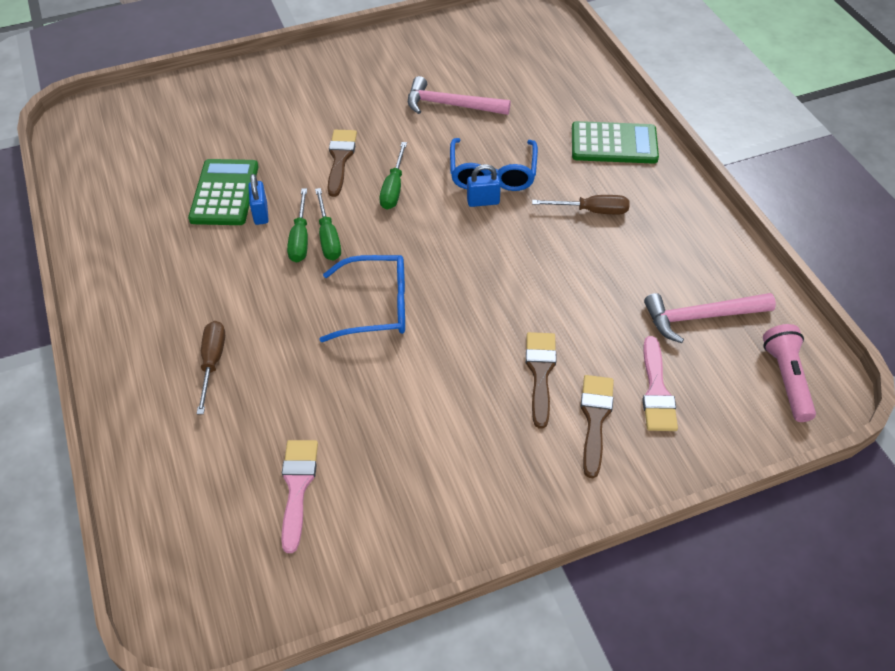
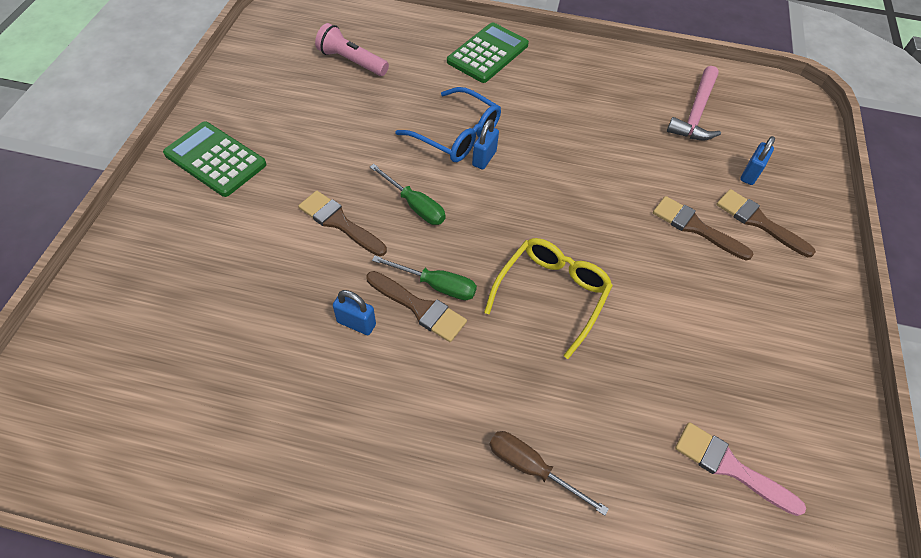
camera: 60 degrees left, 5 degrees up
(224, 193) = (296, 340): green calculator -> green calculator (215, 159)
(300, 238) = (419, 308): green screwdriver -> brown brush
(377, 306) = (551, 294): blue glasses -> yellow glasses
(450, 105) = (347, 114): pink hammer -> none
(592, 211) = (548, 105): brown screwdriver -> none
(656, 391) = (750, 174): pink brush -> blue padlock
(786, 379) = (775, 107): pink flashlight -> pink flashlight (351, 61)

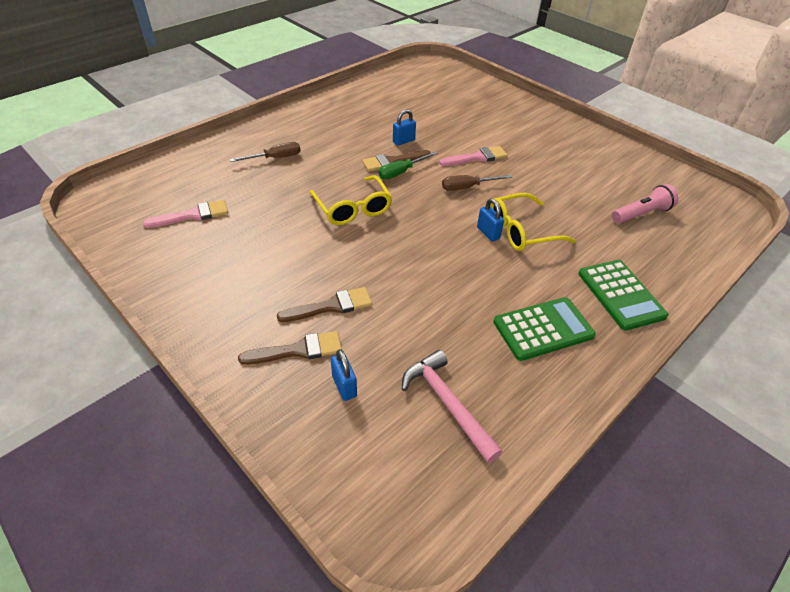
camera: 125 degrees right, 10 degrees down
(215, 159) = (561, 134): green calculator -> green calculator (543, 329)
(339, 222) = (477, 157): brown brush -> pink brush
(415, 205) = (467, 187): green screwdriver -> brown screwdriver
(457, 135) = (521, 231): blue glasses -> yellow glasses

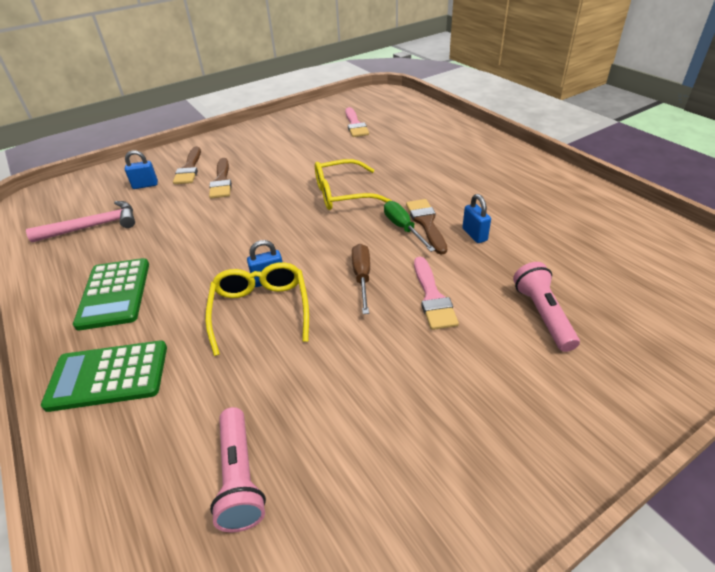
camera: 105 degrees right, 5 degrees down
(275, 158) = (437, 154): brown screwdriver -> none
(476, 122) = (543, 314): none -> pink flashlight

